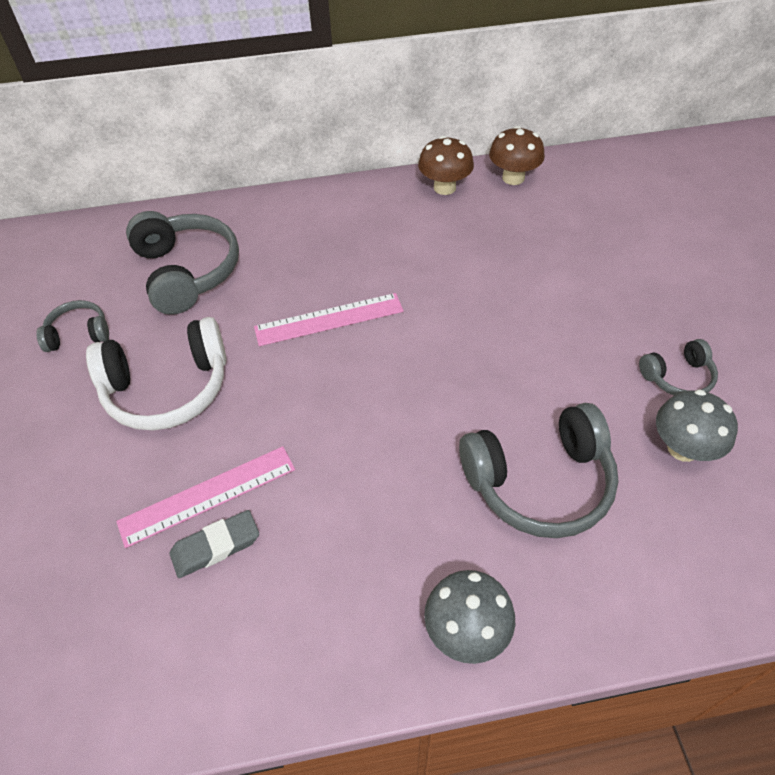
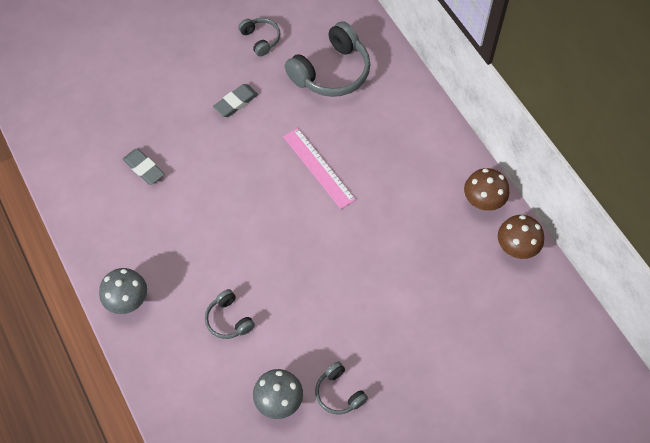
camera: 70 degrees right, 10 degrees up
(168, 388) = (236, 102): white headphones -> grey eraser
(208, 495) = (172, 152): pink ruler -> none
(539, 482) = (229, 320): grey headphones -> grey headphones, size x0.53

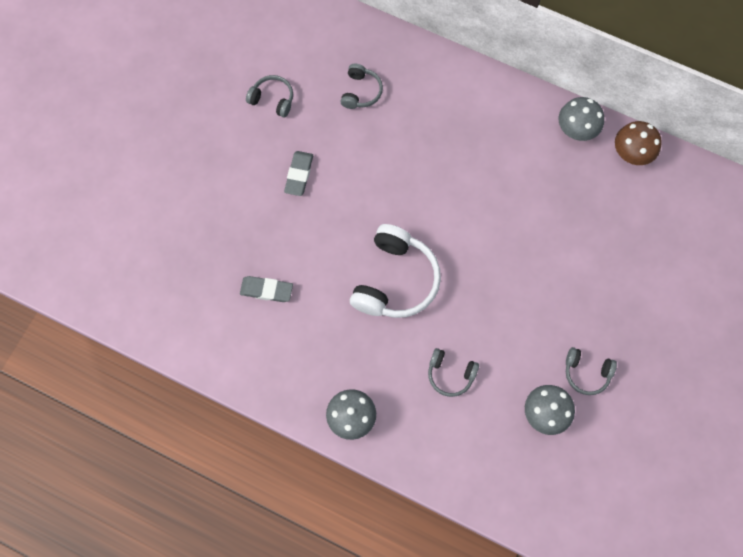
camera: 35 degrees left, 10 degrees up
(244, 222) = (395, 280): none -> white headphones
(318, 167) = (419, 189): pink ruler -> none
(331, 72) = (361, 92): grey headphones -> grey headphones, size x0.53
(483, 201) = (576, 130): brown mushroom -> grey mushroom

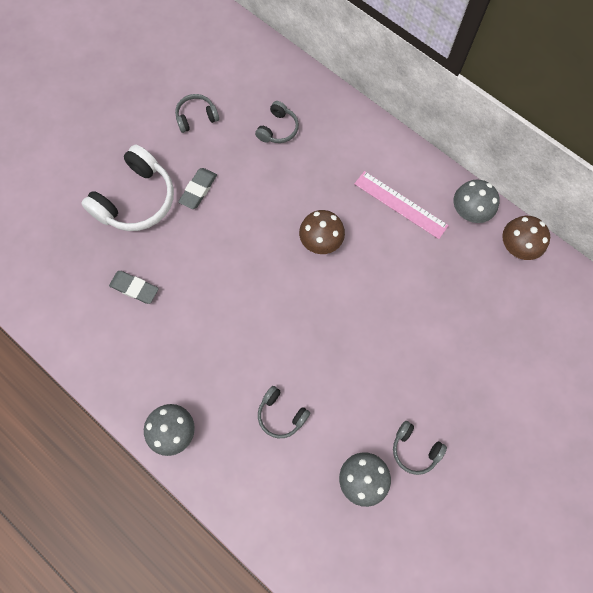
camera: 15 degrees right, 0 degrees up
(272, 99) = (196, 117): grey headphones -> grey headphones turned 60 degrees counterclockwise
(395, 280) = (256, 310): white headphones -> white headphones (136, 200)
(438, 196) = (321, 241): none -> brown mushroom
(506, 139) = (400, 204): none -> pink ruler

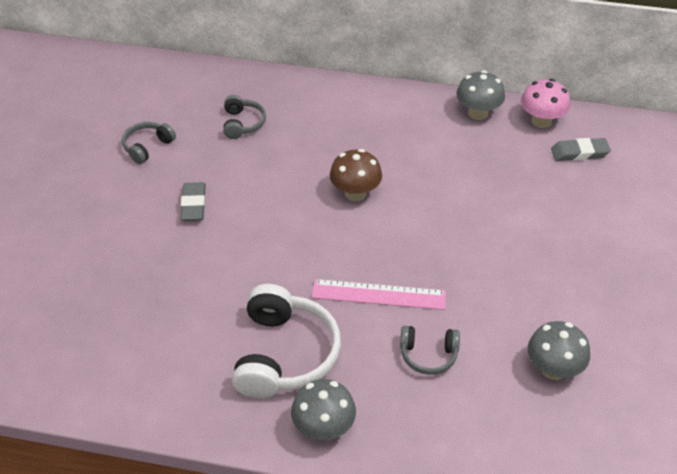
camera: 30 degrees left, 25 degrees down
(134, 288) = (182, 319): grey eraser -> grey eraser (579, 153)
(136, 200) = (129, 241): white headphones -> white headphones (284, 354)
(400, 204) = (410, 133): pink ruler -> pink ruler (379, 295)
(415, 449) = (583, 318): grey headphones -> none
(517, 247) = (541, 121): brown mushroom -> pink mushroom

